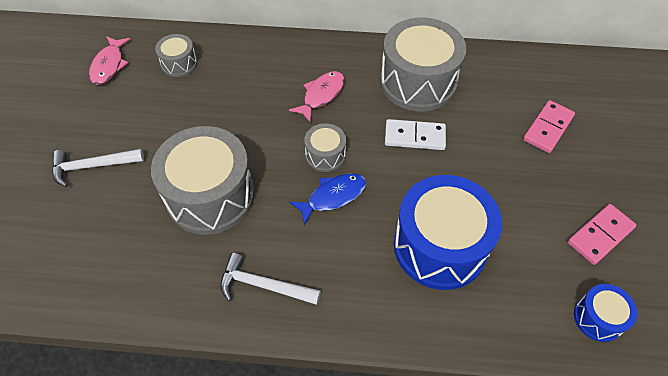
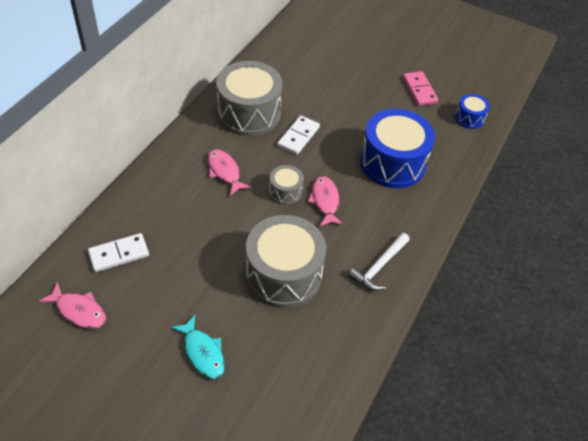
camera: 70 degrees left, 5 degrees down
(92, 166) = (203, 352): white hammer -> turquoise fish
(179, 64) = (119, 254): grey drum -> white domino
(333, 196) = (325, 201): blue fish -> pink fish
(548, 128) = (331, 71): pink domino -> none

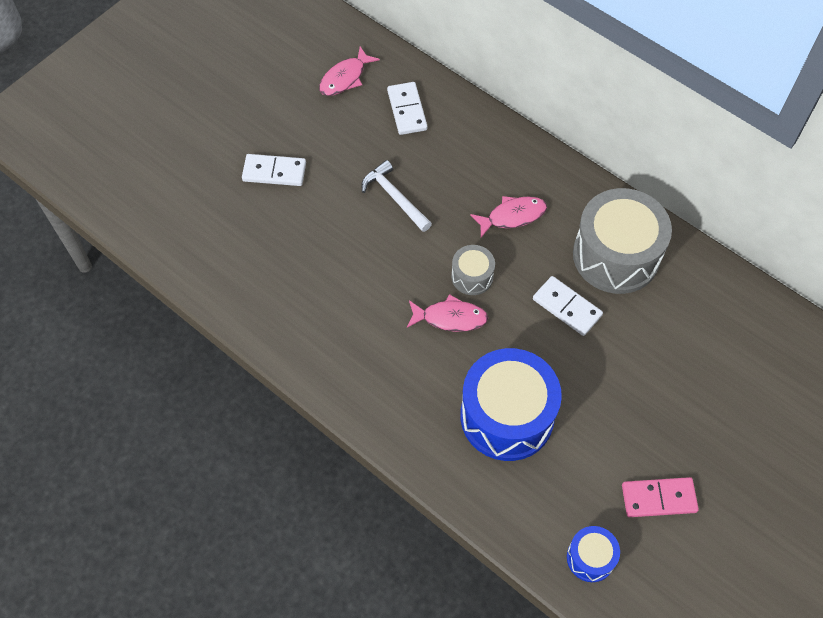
camera: 105 degrees right, 10 degrees up
(203, 352) = (274, 172): turquoise fish -> white domino
(283, 274) = (350, 255): grey drum -> none
(379, 266) = (341, 356): white hammer -> white hammer (395, 197)

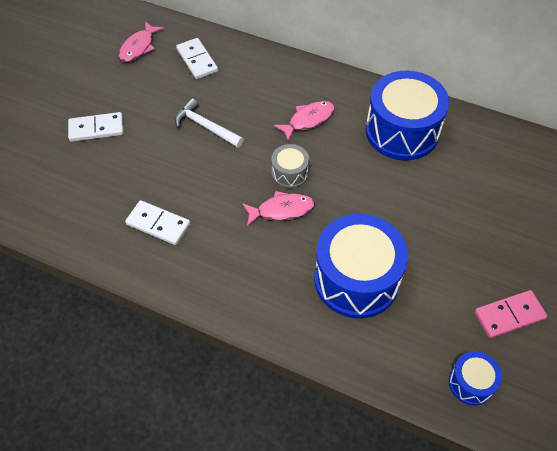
camera: 15 degrees left, 5 degrees down
(567, 307) = (376, 179): white domino -> white domino (158, 224)
(616, 255) = (402, 131): grey drum -> blue drum

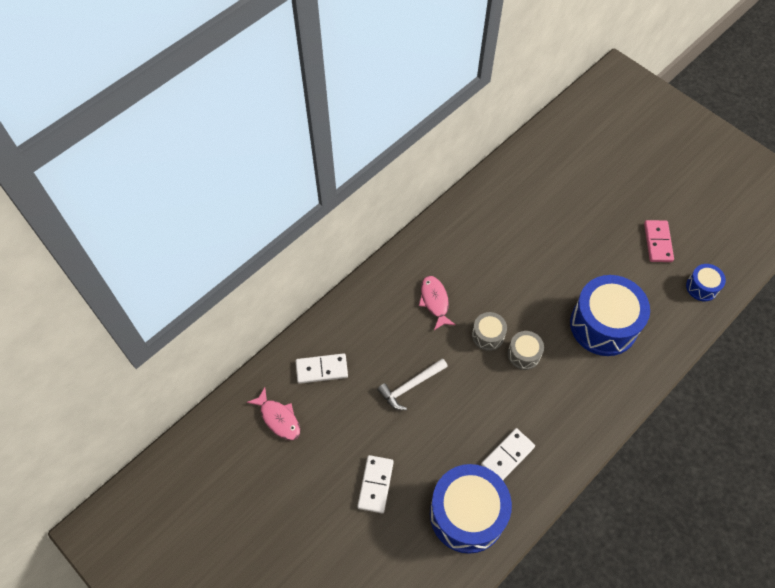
camera: 70 degrees left, 5 degrees up
(282, 210) = (523, 354): pink fish -> grey drum
(402, 131) = (473, 238): blue drum -> blue drum (467, 514)

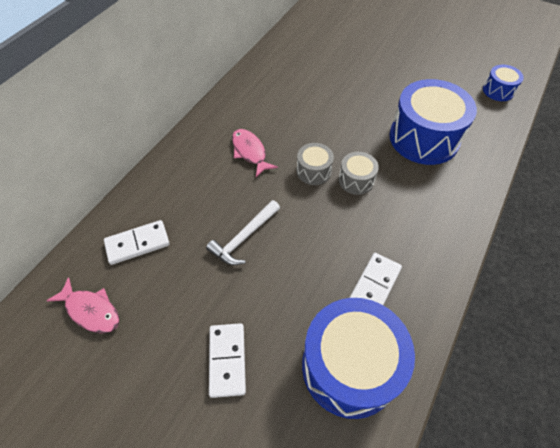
camera: 15 degrees left, 5 degrees down
(657, 242) = (443, 65): pink domino -> none

